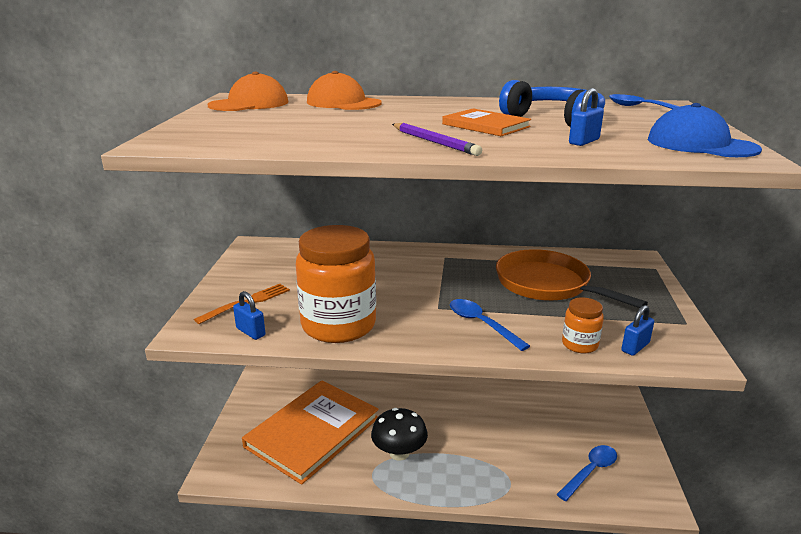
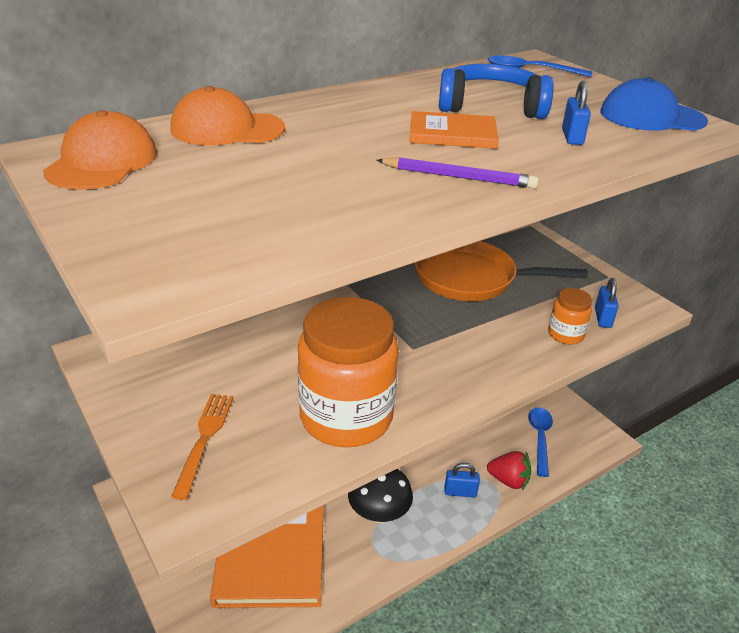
camera: 40 degrees left, 10 degrees up
(250, 332) = (263, 476): blue padlock -> blue padlock (460, 492)
(481, 324) = (471, 350): blue spoon -> none
(526, 486) = (508, 480): none -> red strawberry

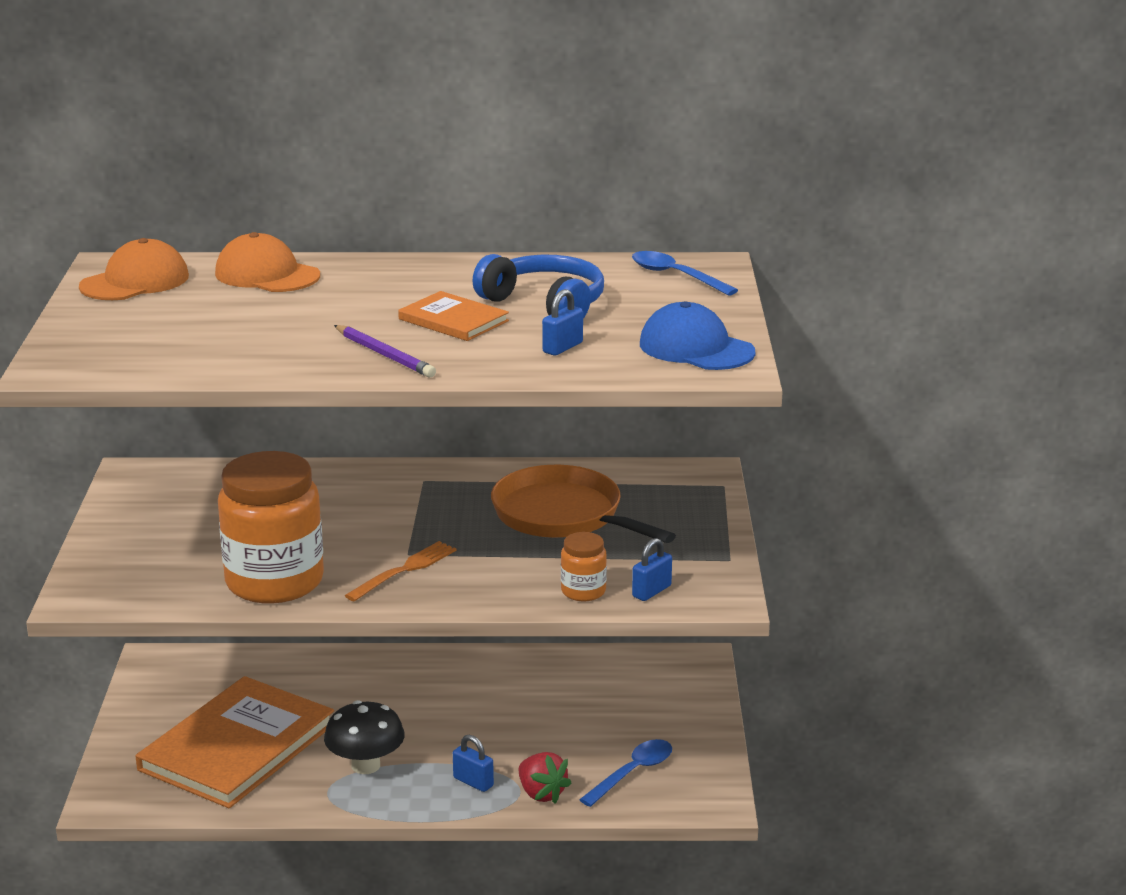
camera: 35 degrees right, 10 degrees down
(204, 439) = (144, 558): orange fork -> orange fork (404, 570)

